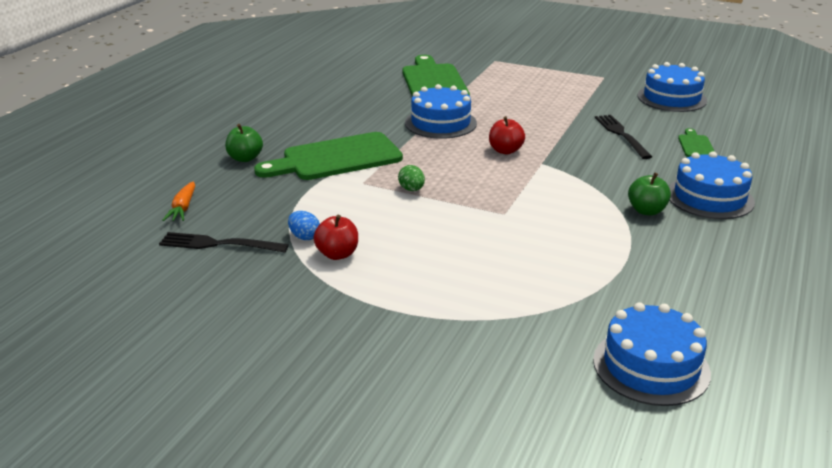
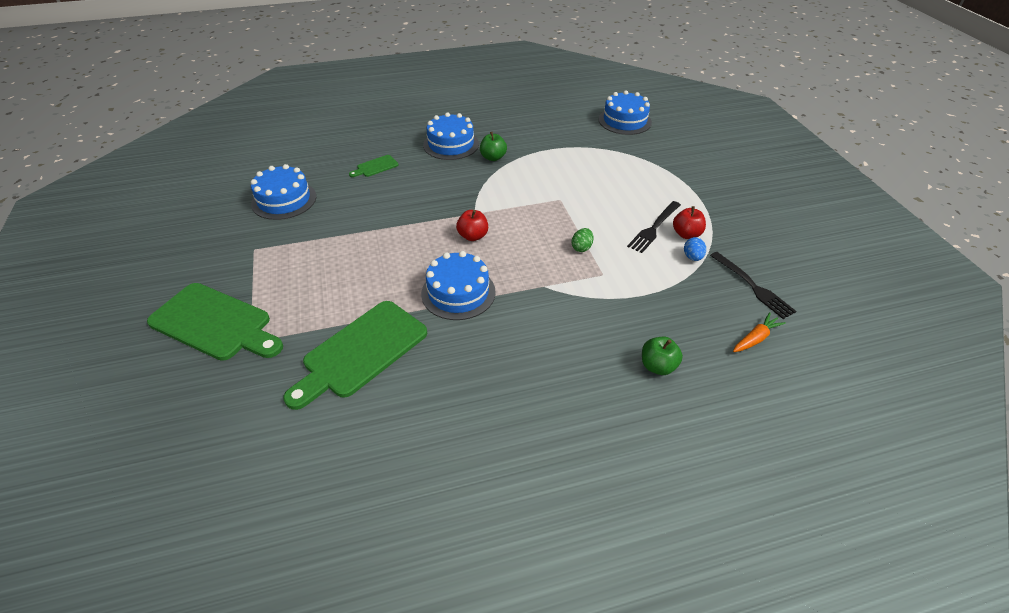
camera: 130 degrees left, 15 degrees up
(336, 158) = (588, 311): green cutting board -> green cutting board (215, 323)
(621, 134) = (387, 199): black fork -> black fork (654, 228)

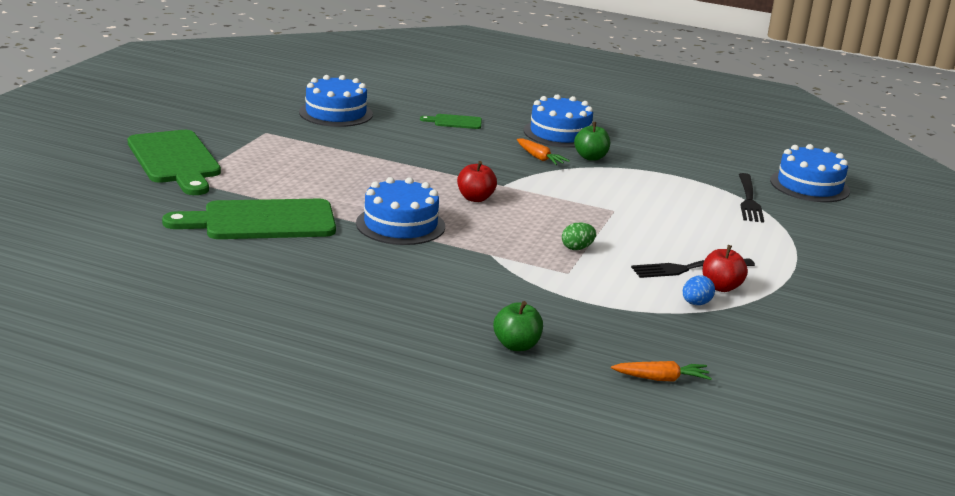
camera: 35 degrees right, 20 degrees down
(465, 174) = (539, 158): none -> orange carrot
(753, 287) = (731, 350): black fork -> black fork (749, 200)

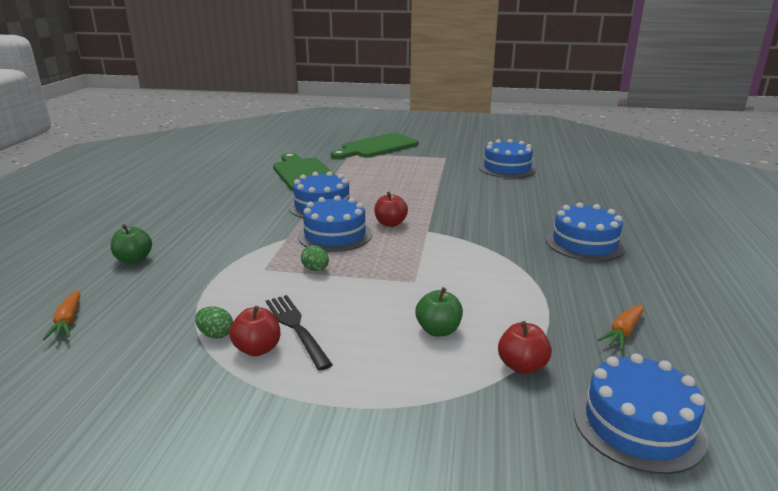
camera: 80 degrees right, 0 degrees up
(455, 122) = (547, 202): green cutting board -> none
(493, 229) = (335, 235): none -> blue cake
(539, 158) = (507, 239): orange carrot -> orange carrot (623, 332)
(590, 157) = (540, 261): green apple -> green apple (438, 330)
(696, 303) = (215, 334): blue egg -> green egg
(749, 200) = (522, 366): black fork -> red apple

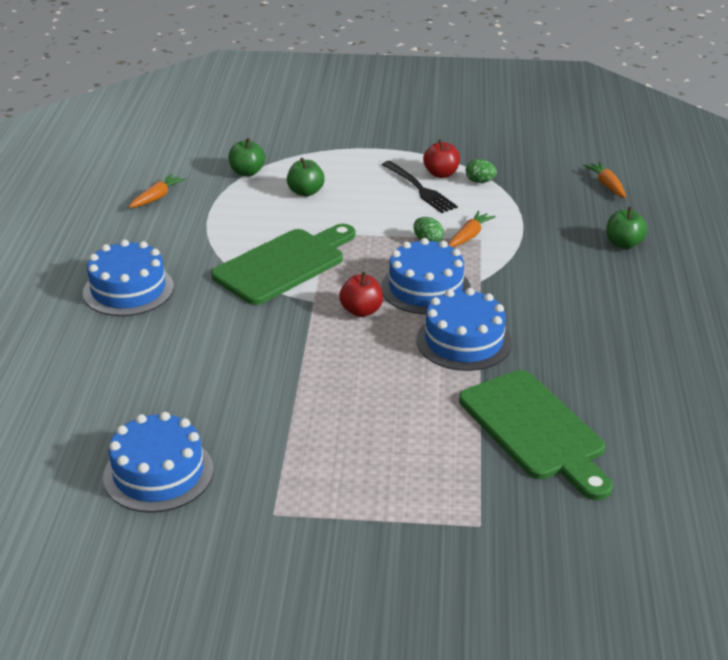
camera: 175 degrees right, 10 degrees up
(272, 272) = (469, 236): none -> orange carrot
(377, 147) = (429, 560): green cutting board -> green cutting board (284, 264)
(522, 366) = (247, 172): red apple -> green apple
(638, 424) = (188, 147): blue cake -> none

